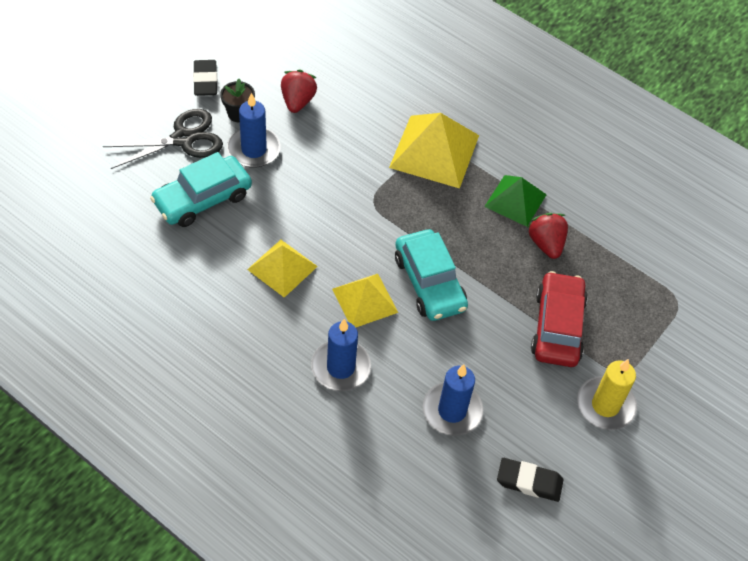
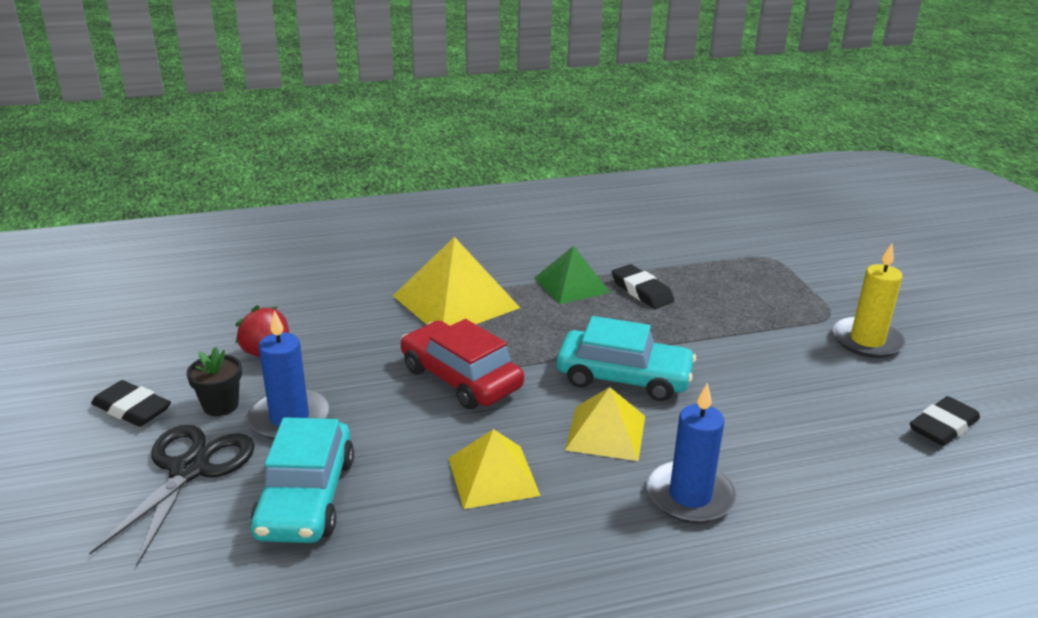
camera: 50 degrees left, 25 degrees down
(452, 411) = (814, 437): blue candle -> none
(546, 244) = (642, 291): red strawberry -> black eraser
(557, 327) = (749, 326): red car -> red car (461, 378)

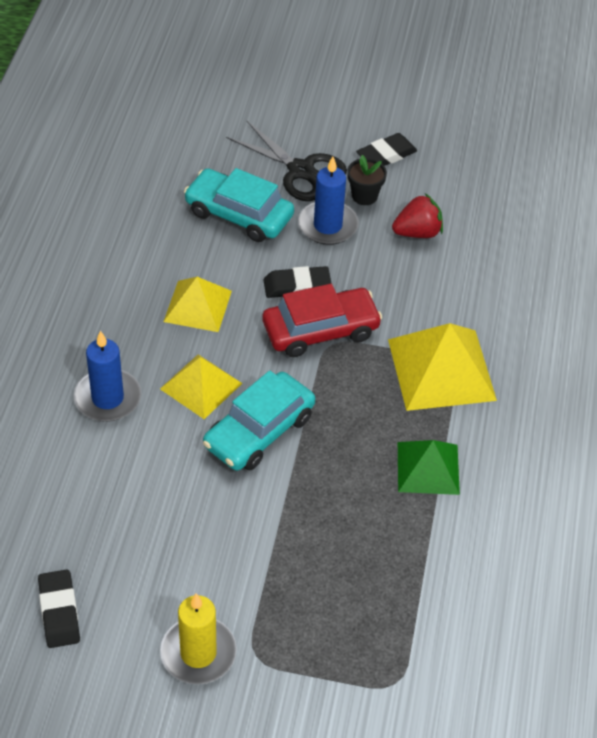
camera: 115 degrees right, 20 degrees up
(642, 291) = (386, 519): black eraser -> black eraser (297, 286)

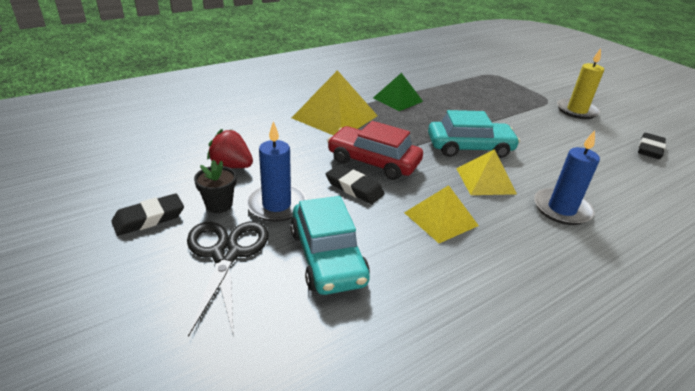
camera: 135 degrees left, 15 degrees down
(386, 155) = (149, 218): black eraser -> black eraser turned 45 degrees counterclockwise

